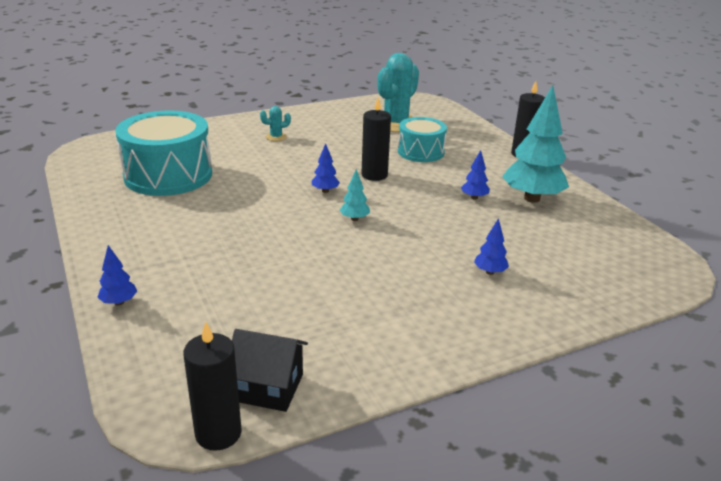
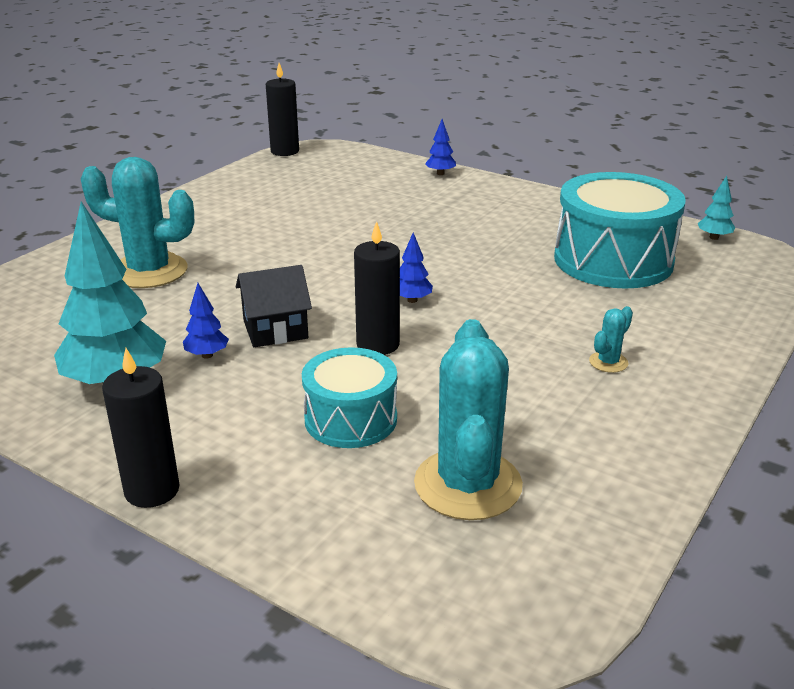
camera: 150 degrees right, 0 degrees up
(268, 387) = (278, 169): black house -> black house (275, 330)
(354, 219) = (338, 279): turquoise tree -> turquoise tree (714, 237)
(490, 272) = (149, 271): blue tree -> turquoise cactus

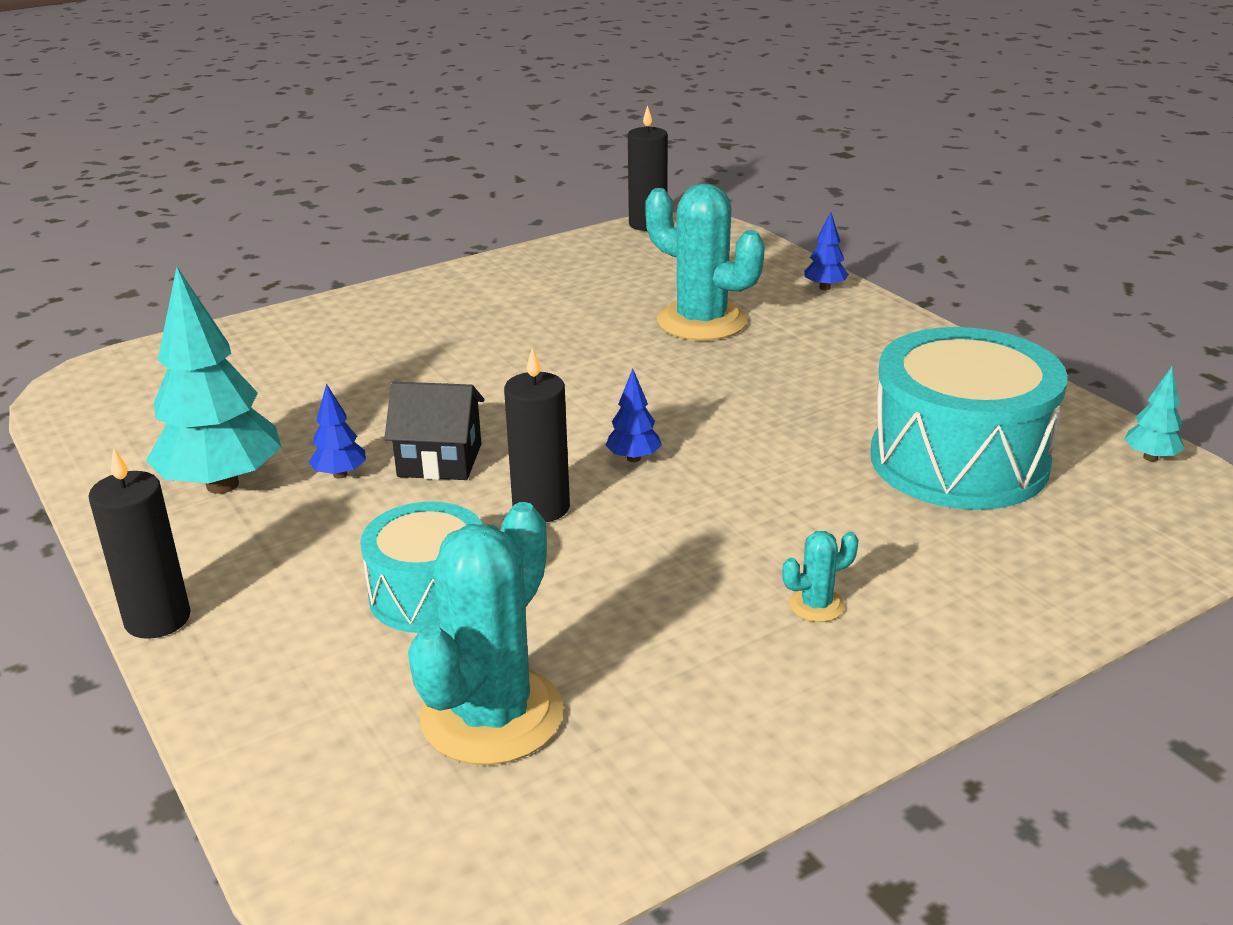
camera: 25 degrees right, 0 degrees up
(149, 271) = (363, 356): turquoise cactus -> turquoise cactus (701, 321)

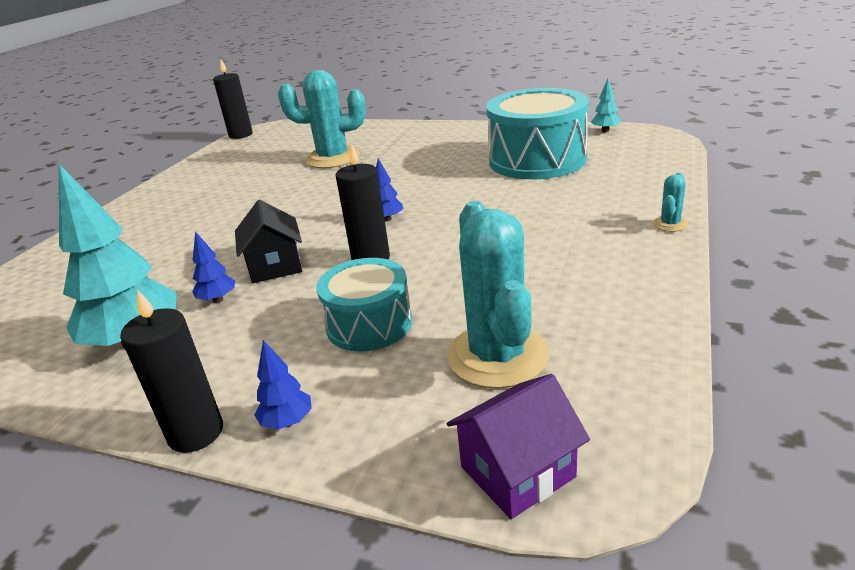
camera: 35 degrees left, 0 degrees up
(335, 847) = (517, 471): none -> purple house
(440, 460) = (275, 266): black house -> black house turned 75 degrees counterclockwise
(816, 605) = (570, 232): turquoise cactus -> turquoise cactus (670, 224)
(824, 288) = (374, 127): blue tree -> blue tree (287, 422)

